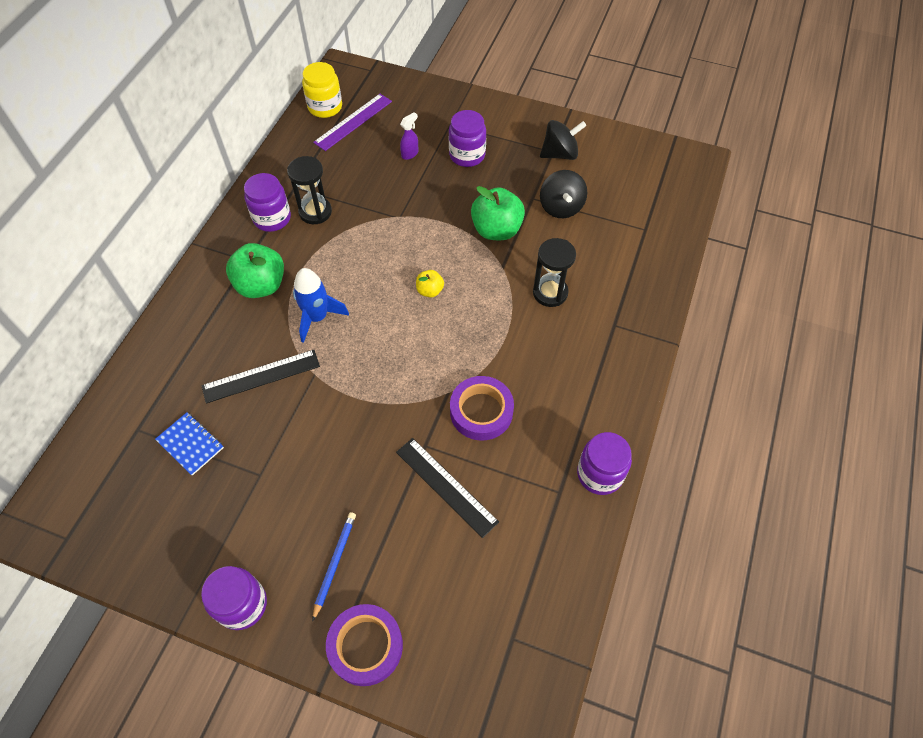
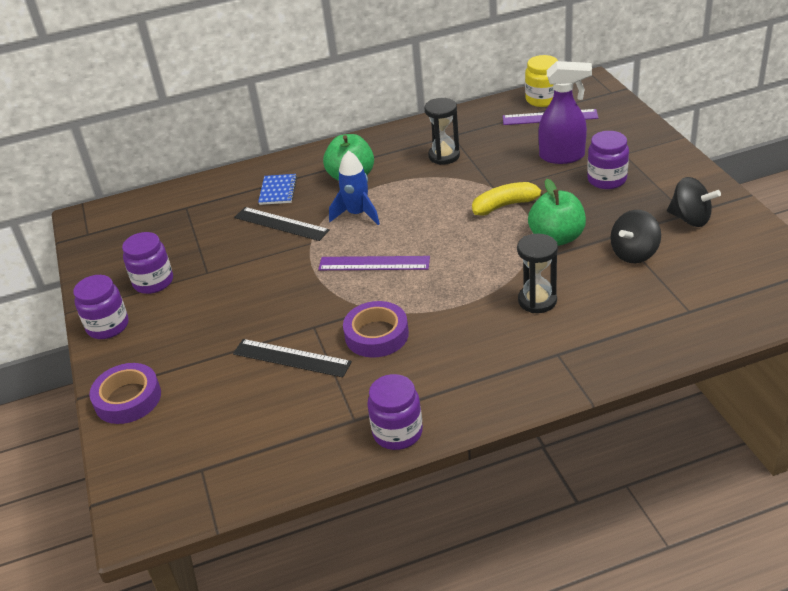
camera: 55 degrees right, 20 degrees down
(190, 444) = (198, 232): blue notebook -> blue notebook (278, 191)
(272, 218) = (412, 145): purple jar -> purple jar (153, 282)
(334, 564) = (175, 346): blue pencil -> none
(394, 352) = (374, 263): none -> purple ruler
(410, 154) = (562, 156): purple spray bottle -> purple spray bottle, size x2.16
(425, 226) = (506, 205): none -> yellow banana
(430, 291) = (450, 244): yellow apple -> none
(446, 486) = (291, 358): black ruler -> black ruler turned 75 degrees counterclockwise

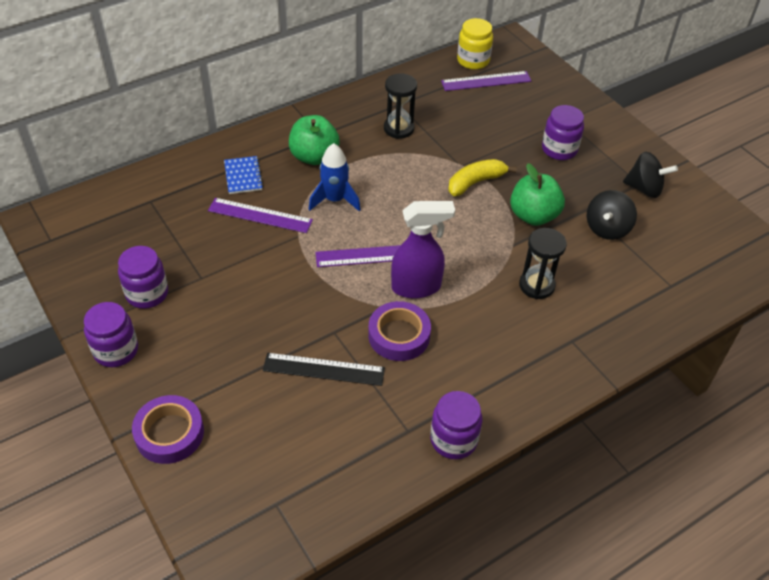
camera: 20 degrees left, 10 degrees up
(281, 224) = (260, 215): black ruler -> purple ruler
(562, 156) = (511, 125): purple spray bottle -> purple spray bottle (417, 287)

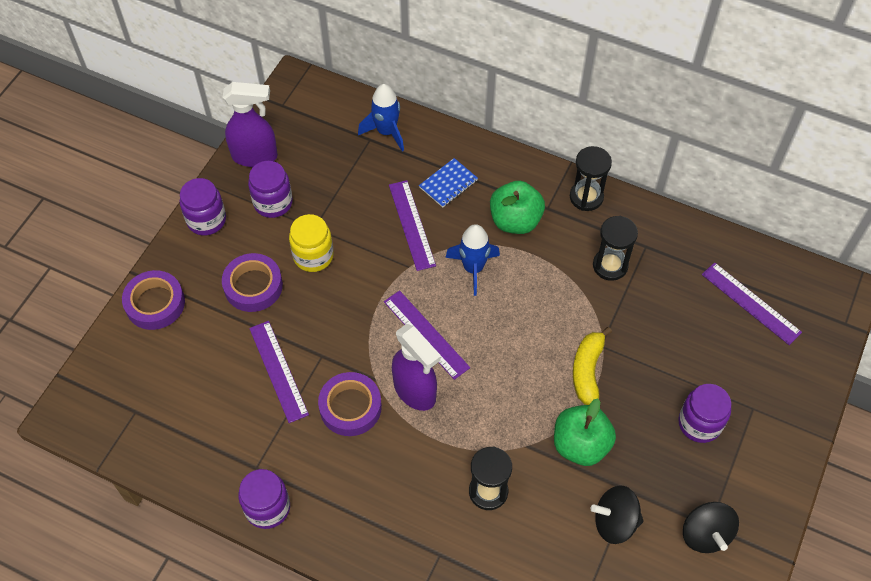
camera: 60 degrees right, 10 degrees up
(84, 283) = (255, 156): none -> purple spray bottle
(154, 188) = (386, 132): none -> blue rocket
(221, 348) = (253, 286): none -> purple tape
(324, 369) = (278, 371): black ruler -> purple ruler
(330, 111) = (586, 197): none -> black hourglass
(473, 61) = (774, 274): yellow jar -> yellow jar (313, 256)
(475, 182) = (587, 371): yellow banana -> yellow banana turned 105 degrees counterclockwise

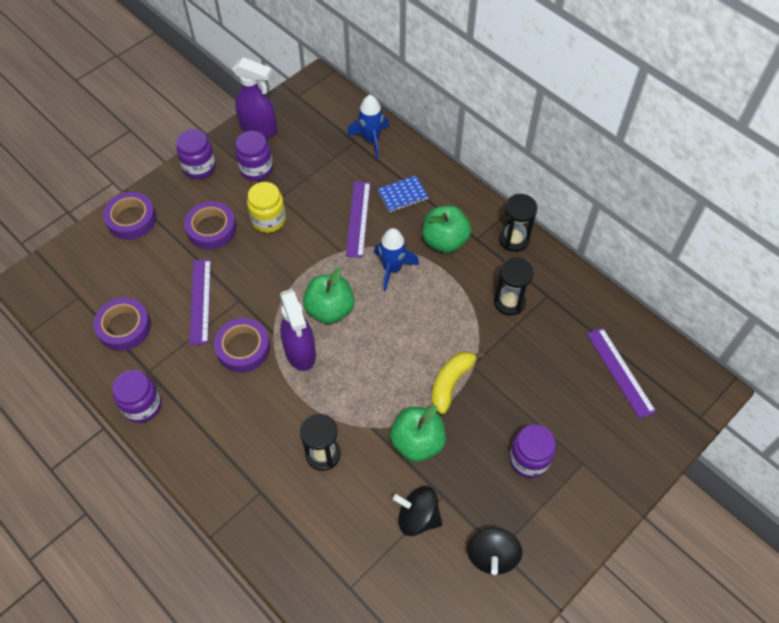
camera: 20 degrees right, 0 degrees up
(205, 428) = (124, 327): none -> purple tape
(426, 334) = (330, 310): purple ruler -> green apple

